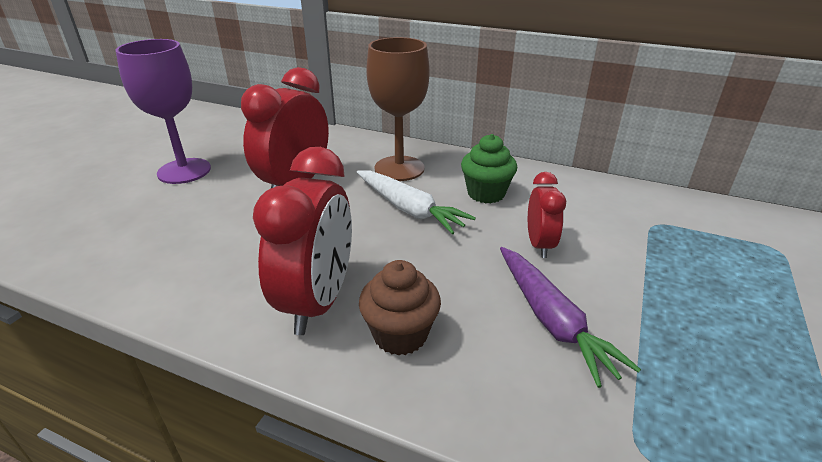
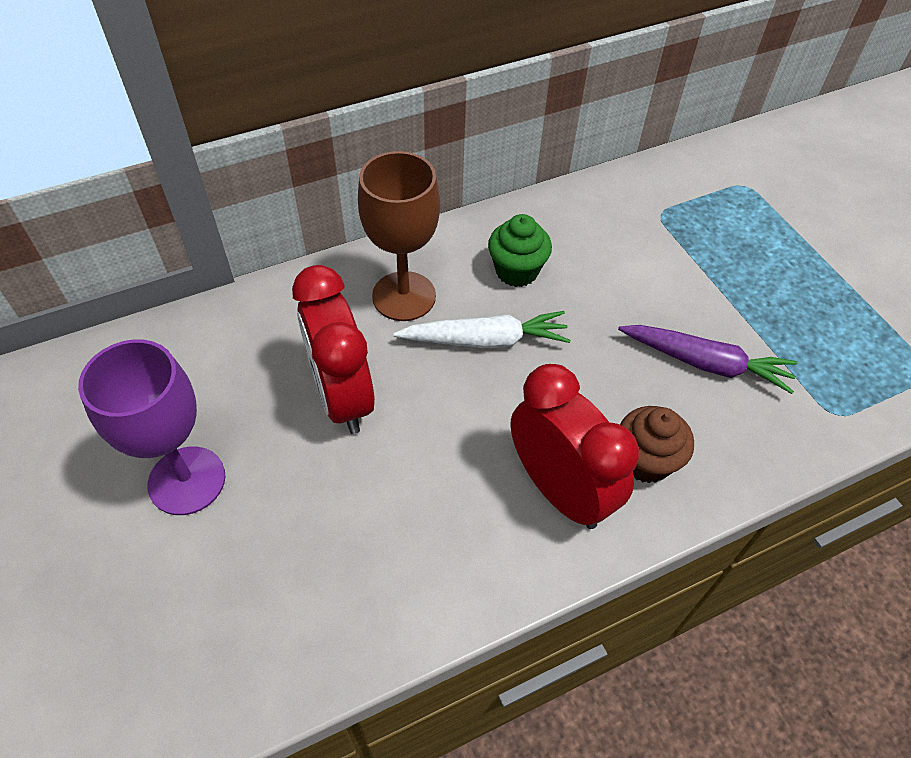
camera: 50 degrees left, 20 degrees up
(539, 245) = (620, 299): red clock -> none

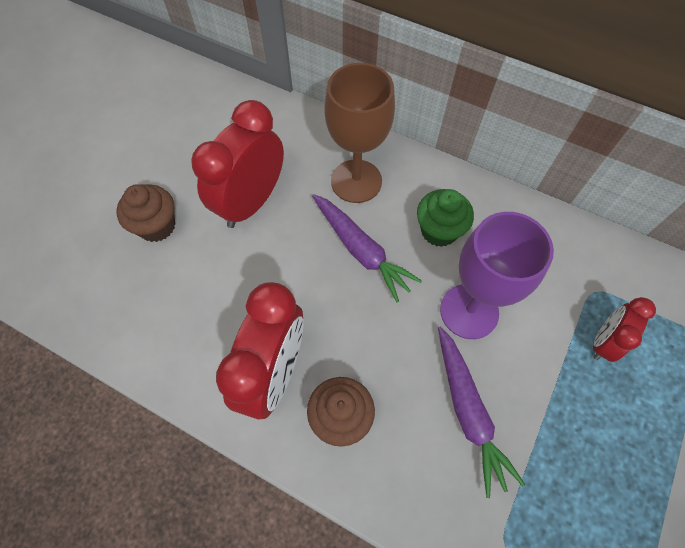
camera: 55 degrees right, 10 degrees up
(187, 480) = (140, 170): purple goblet -> purple goblet (469, 311)
(285, 505) = (157, 226): none -> brown cupcake
(485, 340) = (361, 250): white carrot -> purple carrot
(707, 239) = (603, 342): none -> red clock

